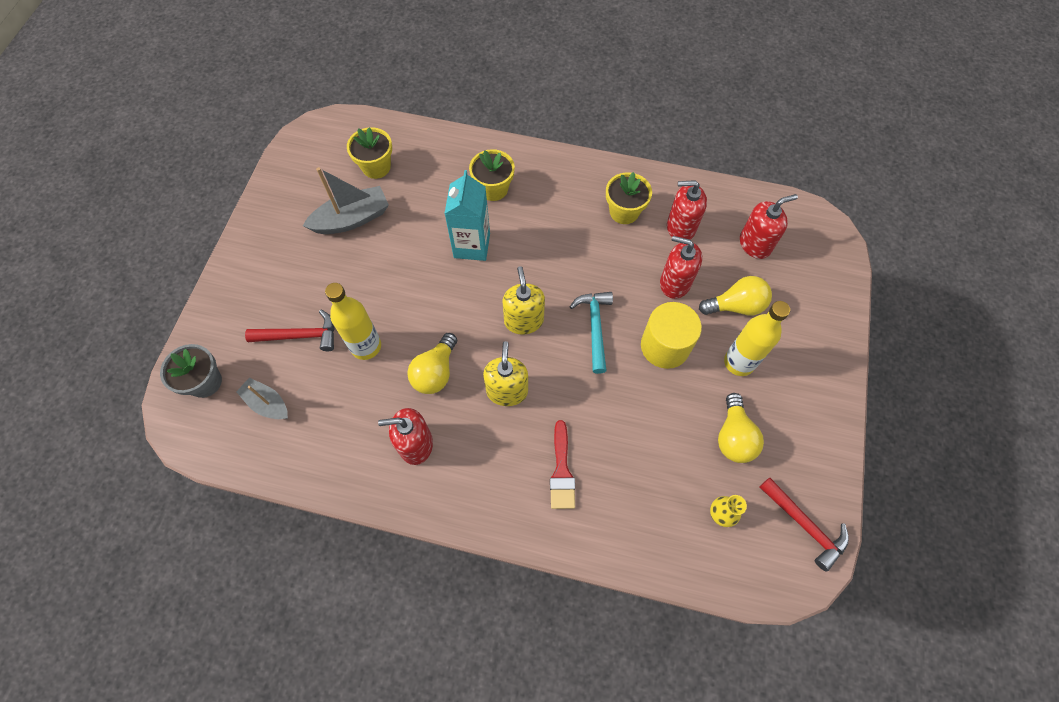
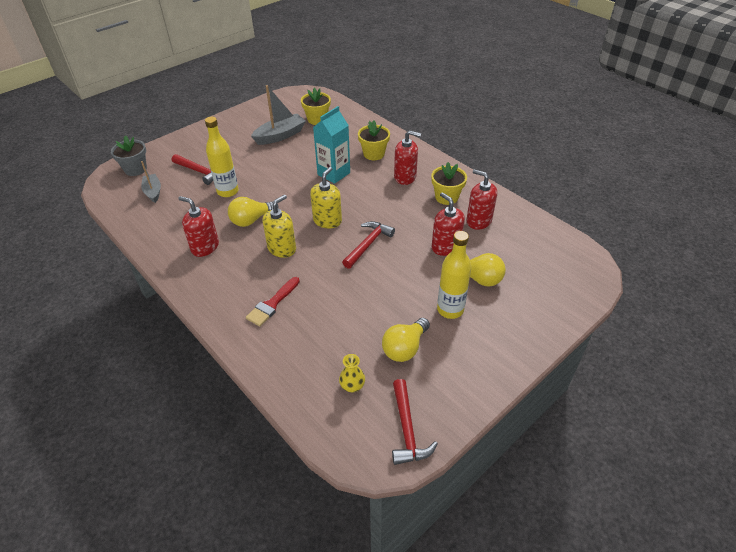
camera: 35 degrees right, 20 degrees down
(352, 219) = (280, 135): grey boat -> grey boat turned 45 degrees counterclockwise
(595, 327) = (368, 244): turquoise hammer -> red hammer
(665, 346) = (405, 275): yellow cylinder -> none
(755, 244) = (526, 252): red soap dispenser -> red soap dispenser (405, 177)

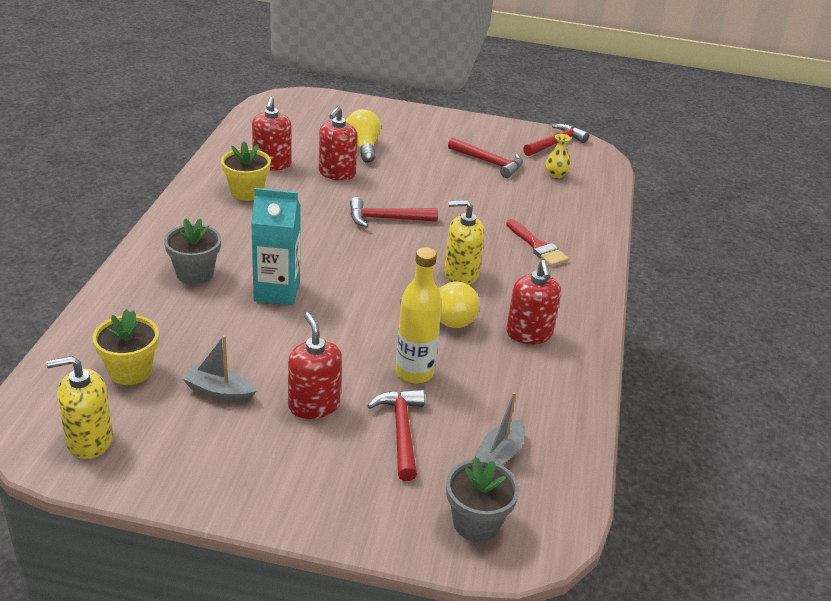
camera: 130 degrees left, 10 degrees down
(272, 304) = (537, 246): red brush -> red brush turned 60 degrees clockwise
(280, 135) = (219, 391): grey boat -> grey boat, size x0.64
(327, 221) = (378, 260): yellow soap dispenser -> yellow soap dispenser (89, 440)
(374, 154) = (195, 274): yellow flower pot -> grey flower pot
(404, 348) = (489, 162): yellow light bulb -> red hammer
(405, 177) = (230, 231): red soap dispenser -> red soap dispenser (314, 405)
(450, 309) = (420, 152): yellow bottle -> none

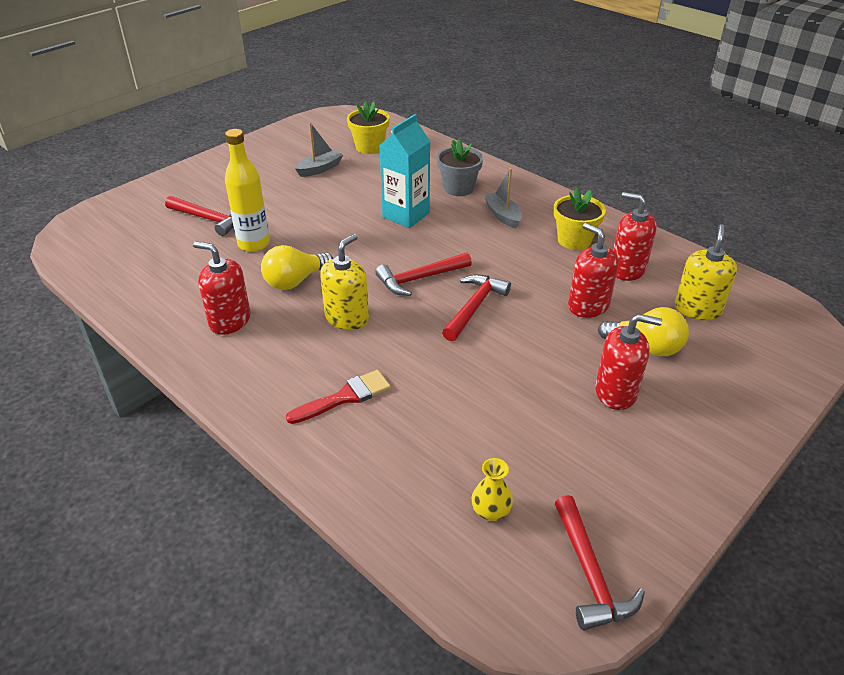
camera: 125 degrees right, 5 degrees up
(89, 440) = (323, 127): yellow soap dispenser -> yellow soap dispenser (697, 309)
(314, 405) = (270, 196): red soap dispenser -> red soap dispenser (616, 392)
(476, 523) = (111, 219): grey flower pot -> none
(489, 162) = (559, 451): red hammer -> red hammer (419, 279)
(499, 455) = (141, 248): grey boat -> grey boat (503, 215)
(537, 246) = (345, 397): red brush -> red brush turned 150 degrees clockwise

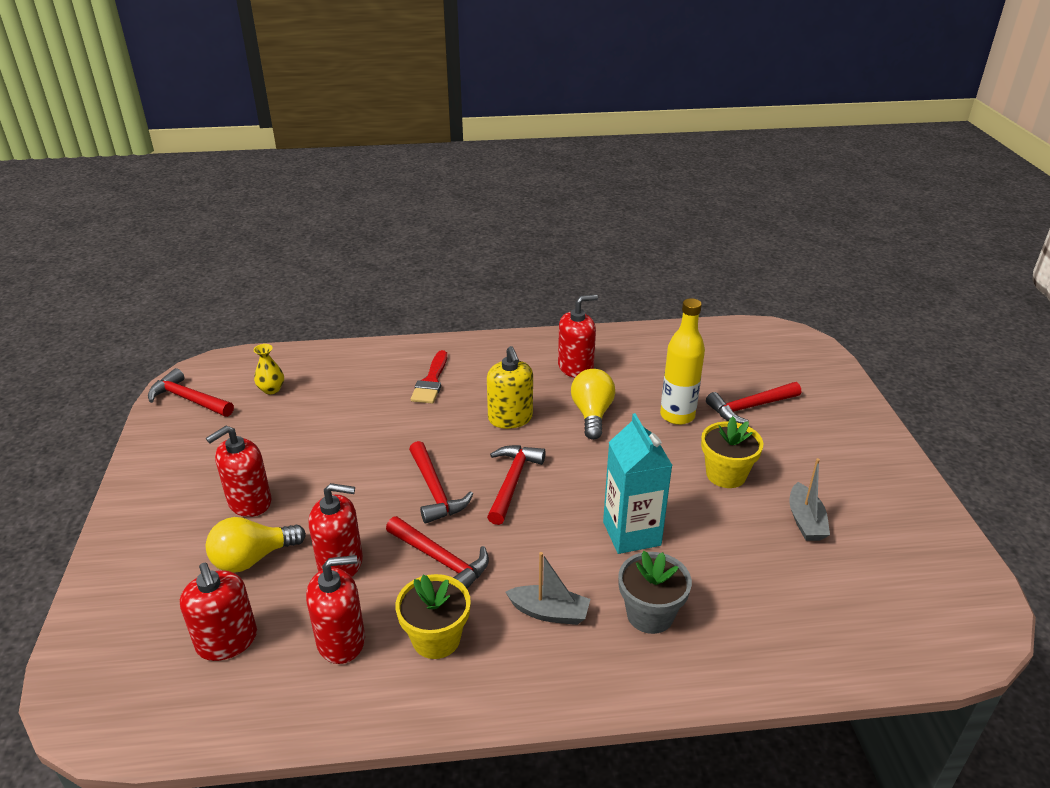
camera: 130 degrees right, 5 degrees down
(369, 147) = (840, 595): yellow flower pot -> yellow flower pot (726, 474)
(525, 269) = (441, 560): none -> red hammer
(697, 309) = (227, 641): yellow soap dispenser -> red soap dispenser

